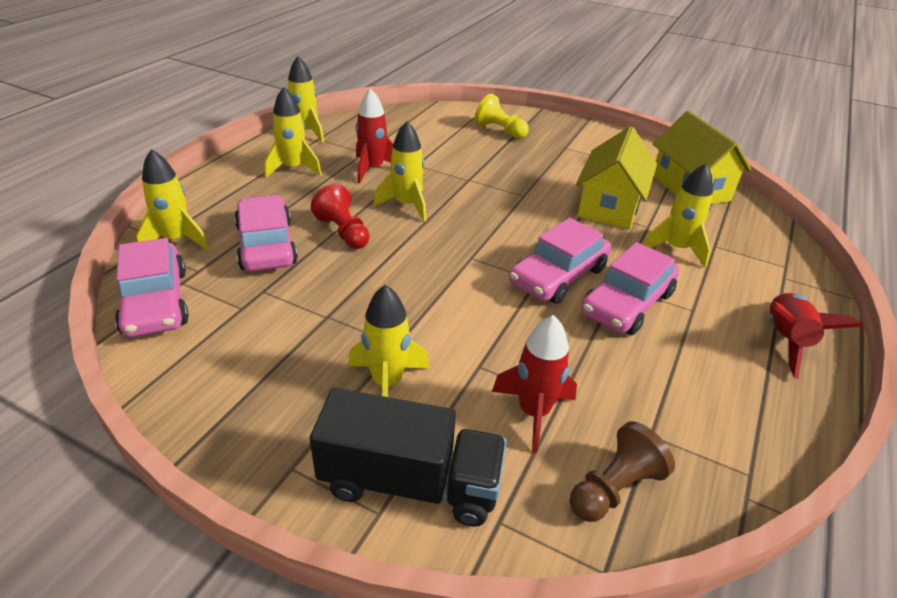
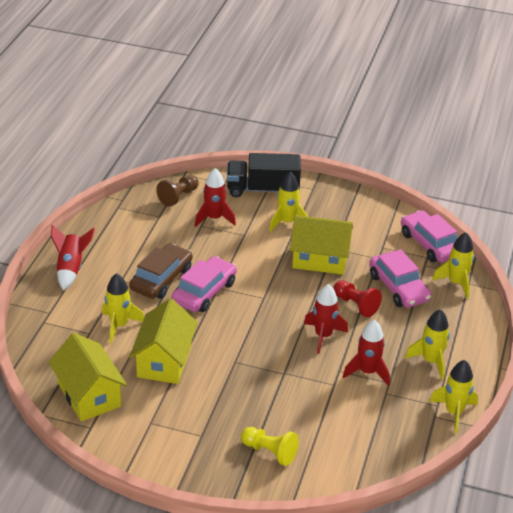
camera: 170 degrees right, 0 degrees up
(360, 301) = (320, 259): none -> yellow house
(406, 205) = (323, 336): yellow rocket -> red rocket
(627, 303) = (161, 279): pink car -> brown car

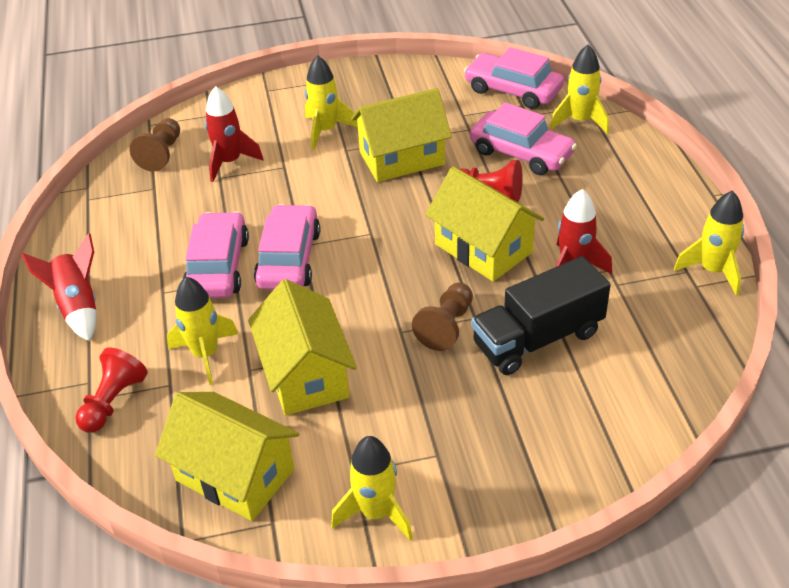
camera: 25 degrees left, 5 degrees up
(54, 328) = (113, 401): none -> red pawn
(161, 279) = (218, 266): brown car -> pink car
(262, 189) = (264, 105): black truck -> black truck (537, 338)
(263, 370) = (446, 326): none -> brown pawn
(270, 452) = (545, 431): yellow pawn -> none
(323, 336) = (483, 248): red rocket -> yellow house
(431, 361) = (633, 222): yellow rocket -> yellow rocket (376, 513)

